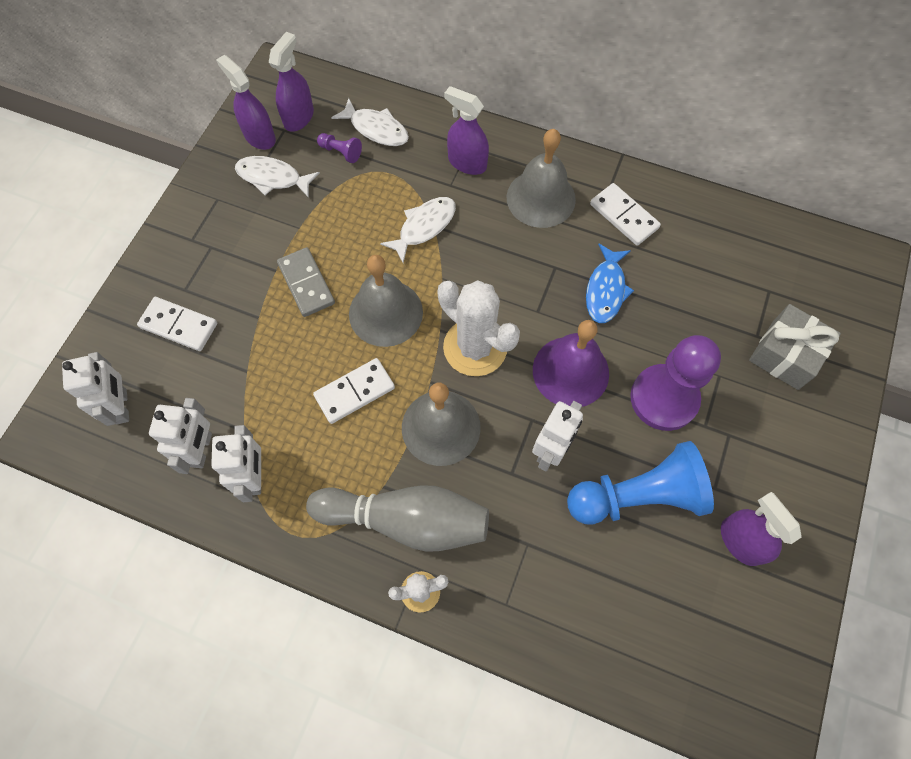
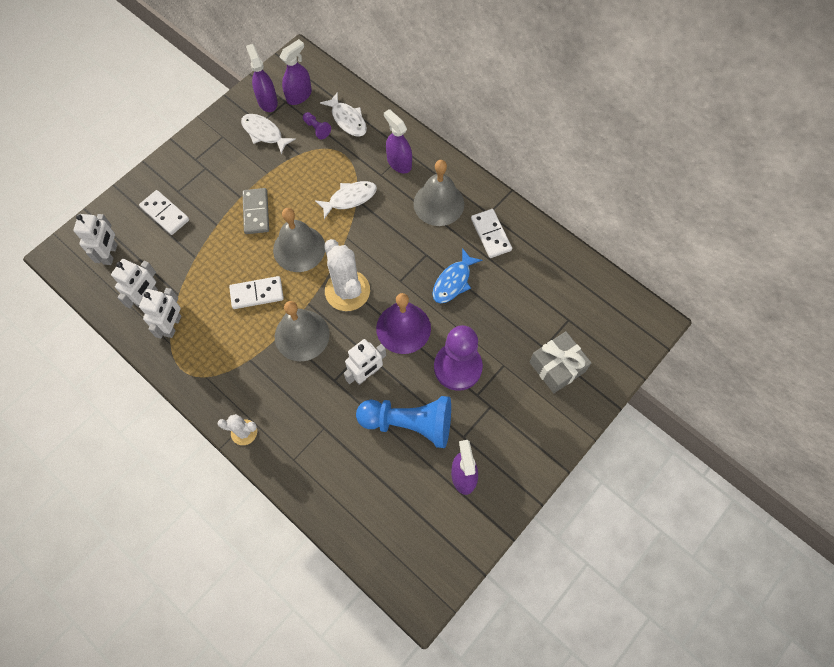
camera: 20 degrees right, 0 degrees up
(406, 520) = (254, 386): grey bowling pin -> none

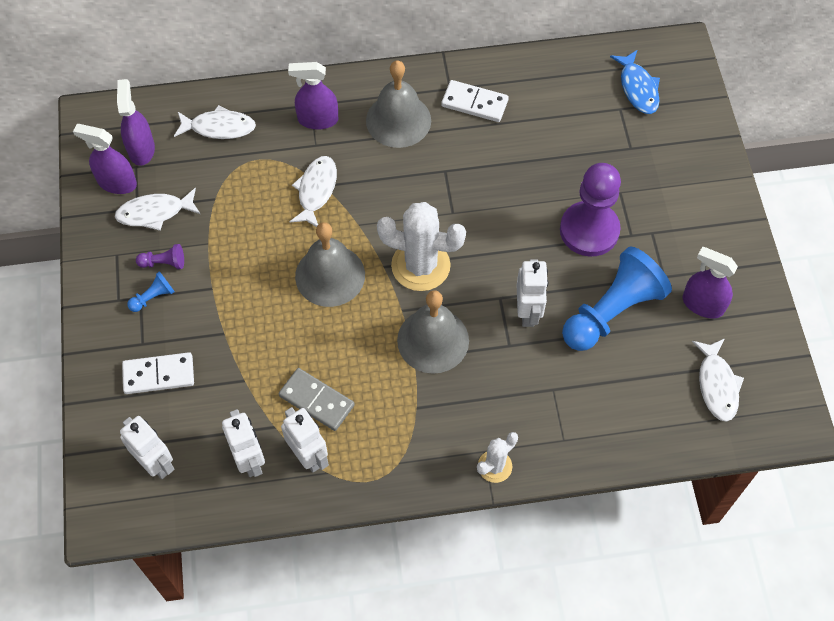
camera: 50 degrees left, 5 degrees down
(210, 174) = (153, 297): none -> blue pawn
(256, 212) = (246, 285): grey domino -> grey domino (316, 400)
(257, 293) = (346, 349): white domino -> none
(317, 129) = (201, 162): purple pawn -> purple pawn (164, 263)
(403, 328) = (507, 246): purple bell -> none
(409, 527) = (717, 385): none -> white fish
(453, 281) = (496, 169): blue fish -> blue fish (638, 88)
(557, 367) = (659, 152): grey gift -> none

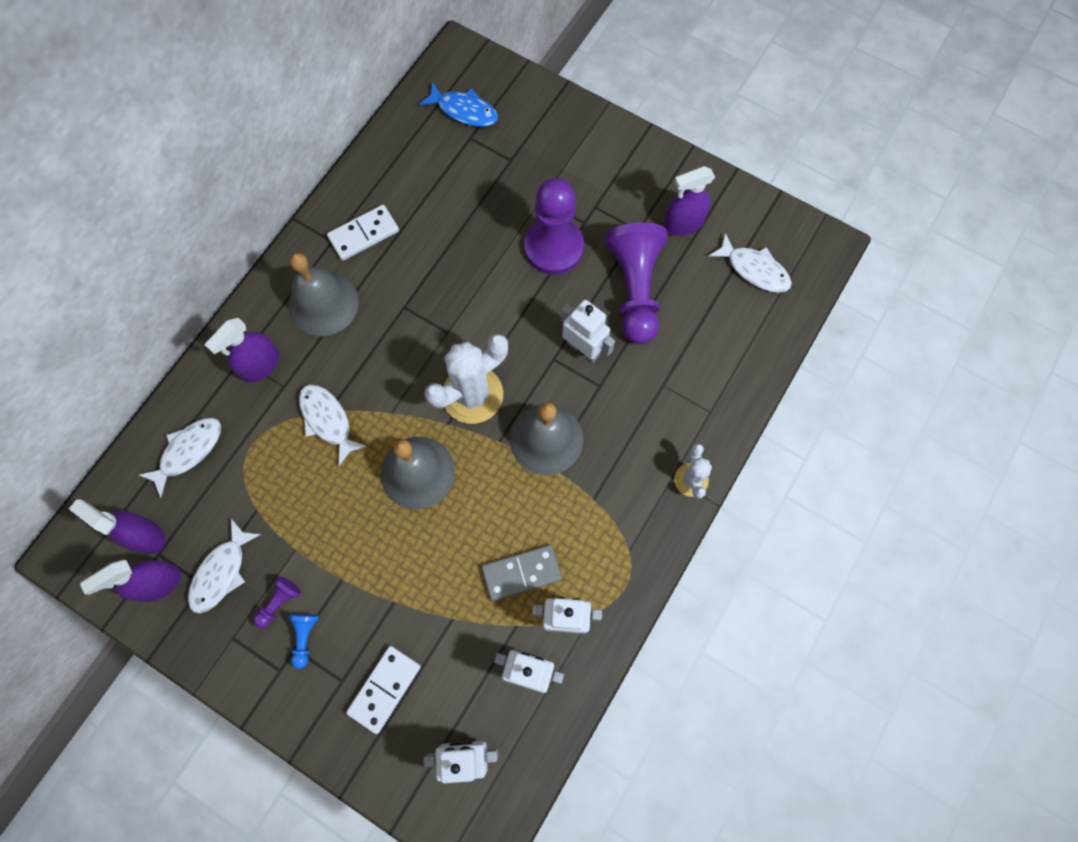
camera: 50 degrees left, 10 degrees up
(612, 311) = (635, 289): blue pawn -> purple pawn

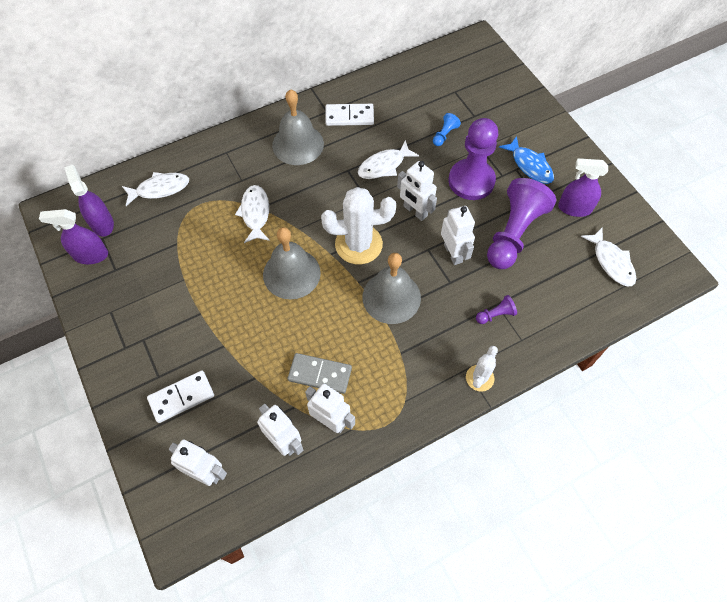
camera: 30 degrees right, 10 degrees down
(221, 572) = (131, 269): white fish -> white fish (384, 165)
(260, 365) = (236, 161): purple spray bottle -> none
(279, 602) = (153, 306): purple pawn -> purple pawn (495, 314)
(305, 637) = (154, 336): blue pawn -> blue pawn (444, 135)
(464, 111) = (461, 74): blue fish -> blue fish (529, 165)
(512, 319) = (415, 211): none -> white robot

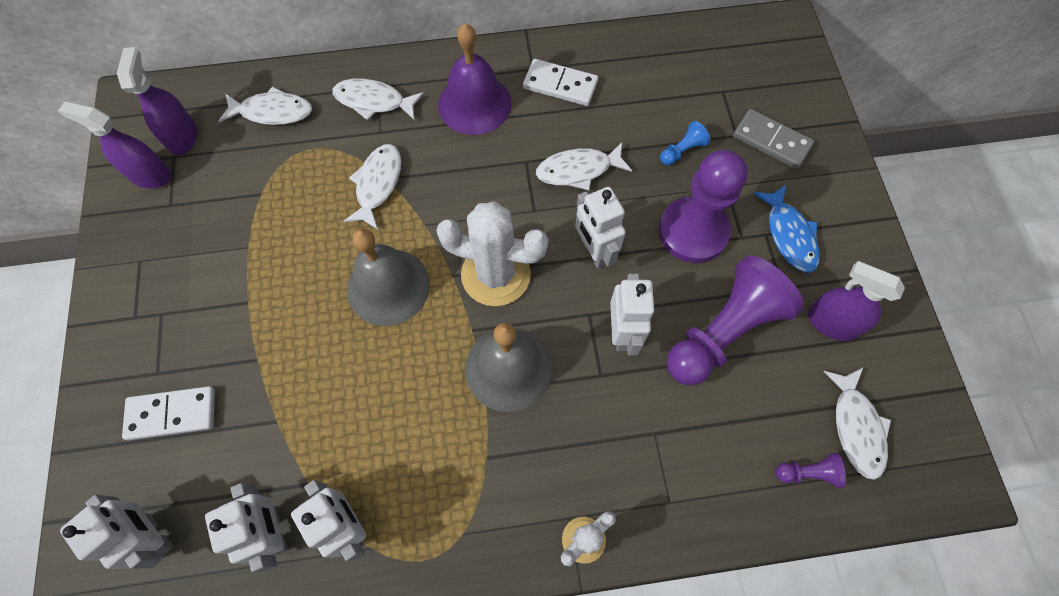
camera: 20 degrees right, 5 degrees up
(228, 162) = (374, 101): none -> white fish
(298, 144) = (474, 104): grey bell -> purple bell
(320, 374) = (363, 448): grey domino -> grey domino (771, 141)
(495, 314) = (646, 449): purple pawn -> purple pawn (807, 472)

